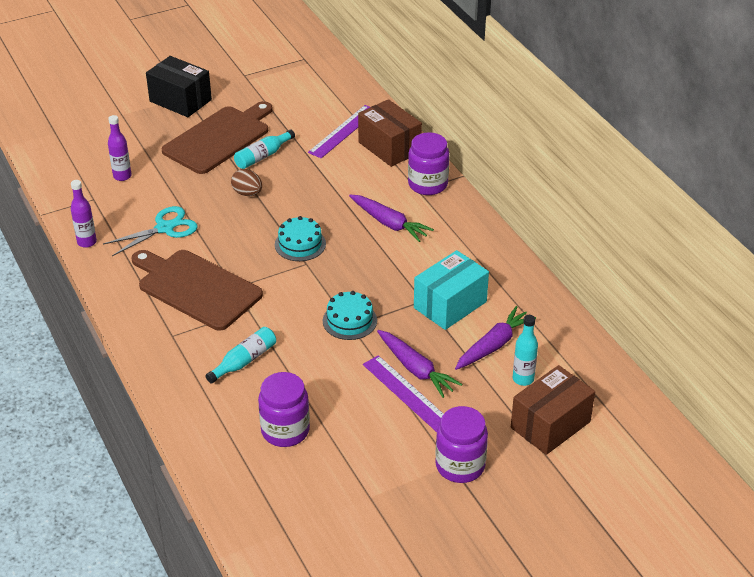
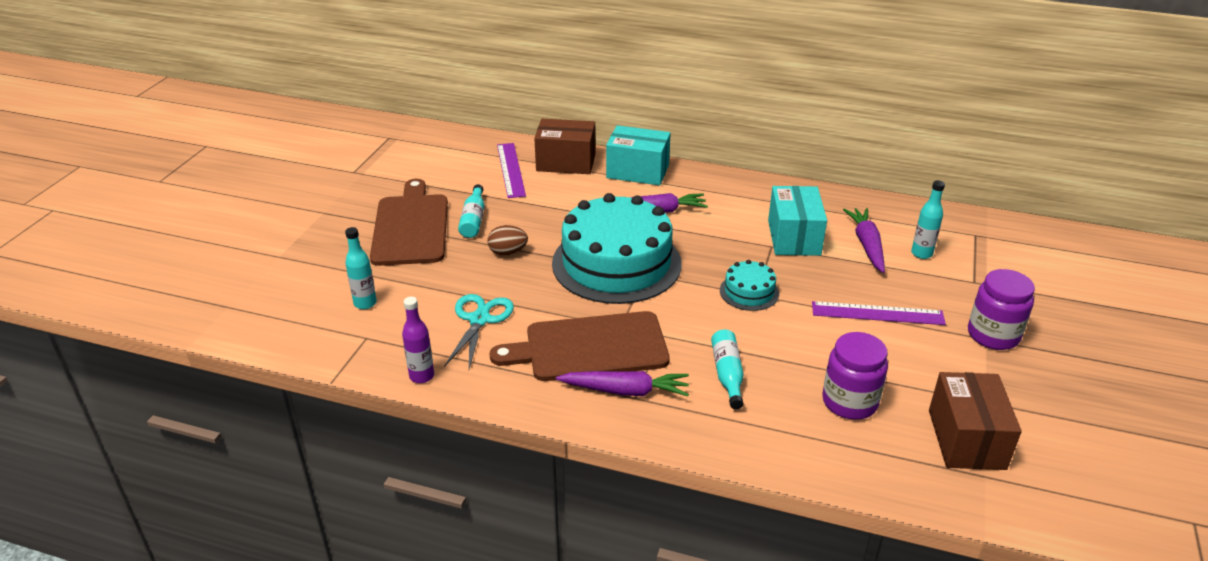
camera: 45 degrees left, 5 degrees down
(122, 176) = (365, 303): purple bottle -> turquoise bottle
(180, 100) = (323, 217): black box -> none
(300, 244) = (616, 263): turquoise cake -> turquoise cake, size x2.28
(416, 369) = (851, 293): purple carrot -> purple carrot (625, 391)
(428, 184) = (637, 171): purple jar -> turquoise box
(550, 425) = (987, 270): brown box -> brown box (966, 439)

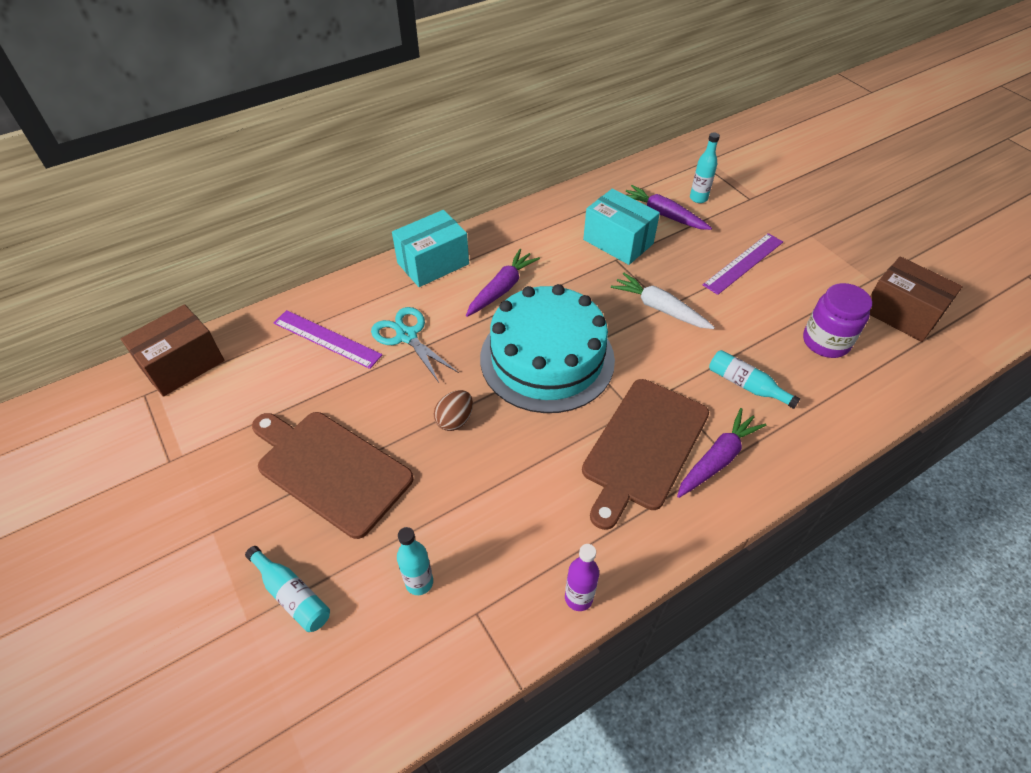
camera: 50 degrees left, 15 degrees up
(473, 220) = (375, 414): turquoise bottle -> turquoise bottle (292, 595)
(479, 319) = (535, 502): turquoise scissors -> turquoise scissors (407, 336)
(566, 162) = (363, 296): brown box -> brown box (183, 364)
(749, 292) = (659, 308): turquoise cake -> white carrot
(993, 335) = (810, 230): purple jar -> none

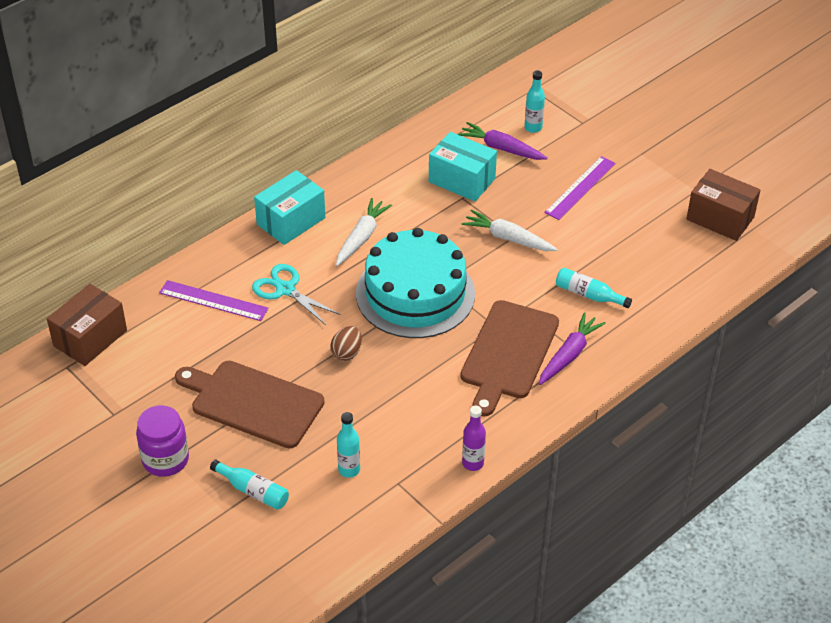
camera: 10 degrees left, 5 degrees down
(502, 289) = (361, 237): purple carrot -> white carrot
(825, 342) = (655, 250): purple jar -> purple jar (165, 459)

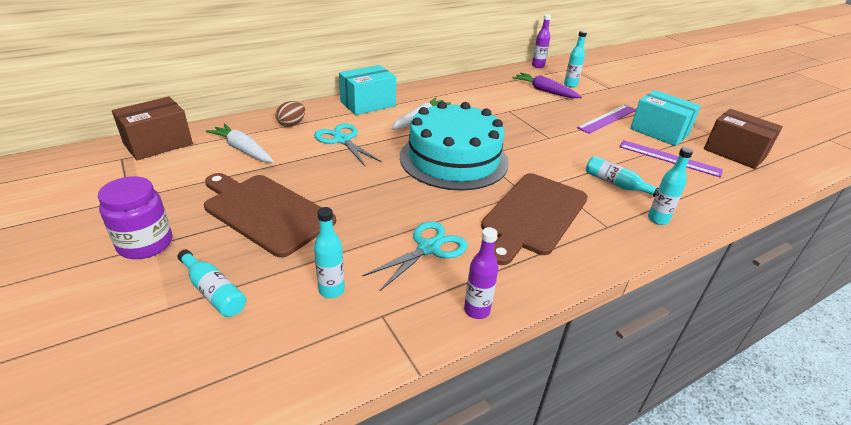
camera: 10 degrees right, 10 degrees down
(213, 300) = (278, 137): purple ruler -> purple ruler (669, 158)
(347, 353) = (375, 189): brown egg -> brown egg (292, 124)
(418, 412) = (428, 248): none -> turquoise scissors
(462, 180) = (510, 102): turquoise box -> turquoise box (659, 132)
(487, 92) = (538, 66): none -> purple bottle
(508, 238) = (544, 138): white carrot -> white carrot (243, 150)
(569, 355) = (596, 226): purple carrot -> none
(627, 334) = (658, 219): none -> turquoise bottle

